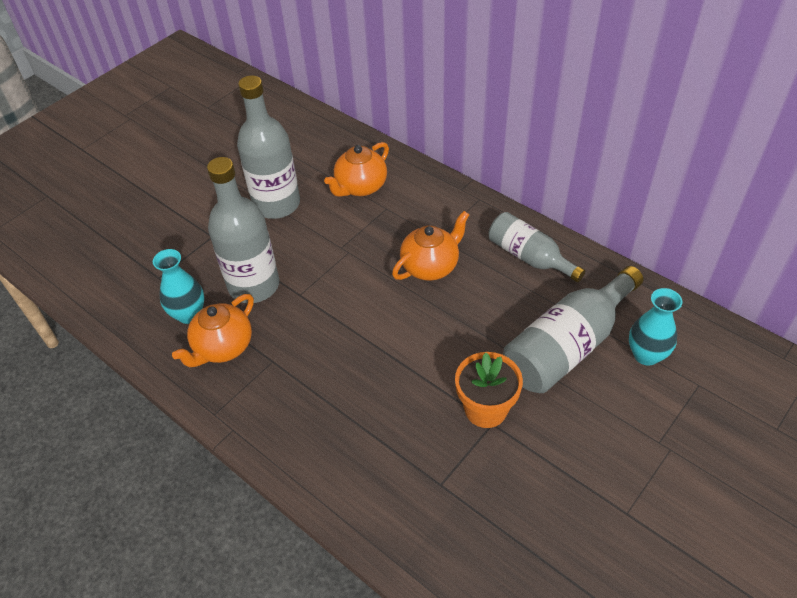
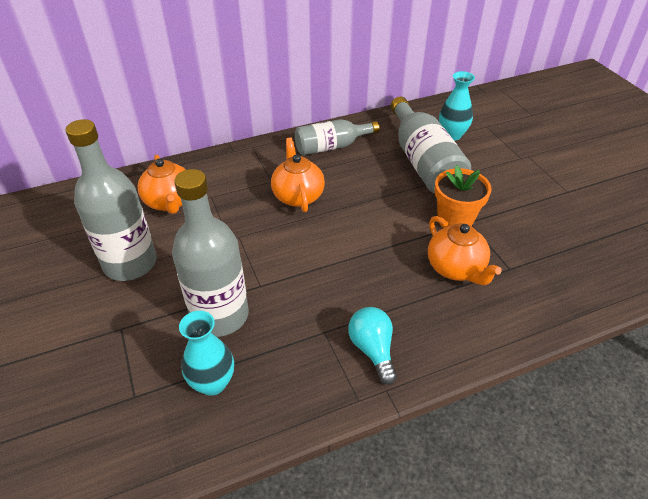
camera: 65 degrees left, 5 degrees down
(223, 347) = (280, 366): orange teapot -> orange teapot (456, 268)
(270, 403) = (372, 350): none -> turquoise light bulb

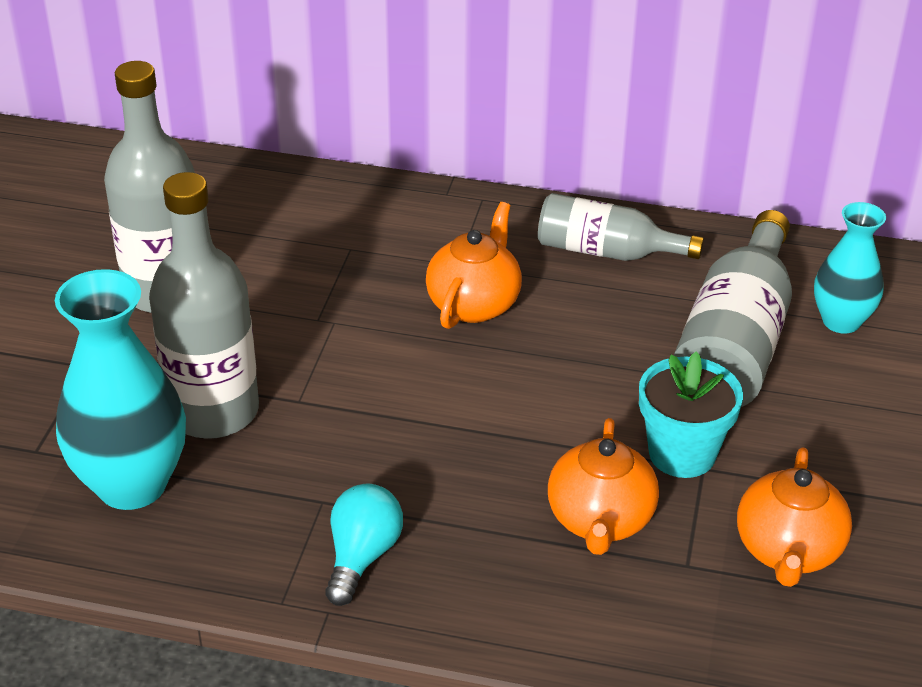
camera: 35 degrees right, 5 degrees down
(170, 202) = (288, 231): orange teapot -> orange teapot (788, 551)
(213, 383) = (132, 484): turquoise vase -> turquoise vase, size x1.65
(455, 220) = (682, 454): orange flower pot -> turquoise flower pot

